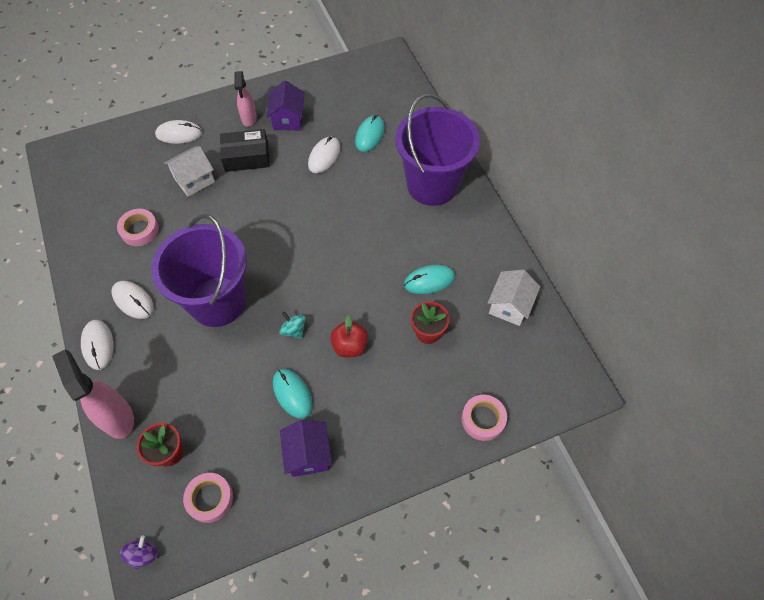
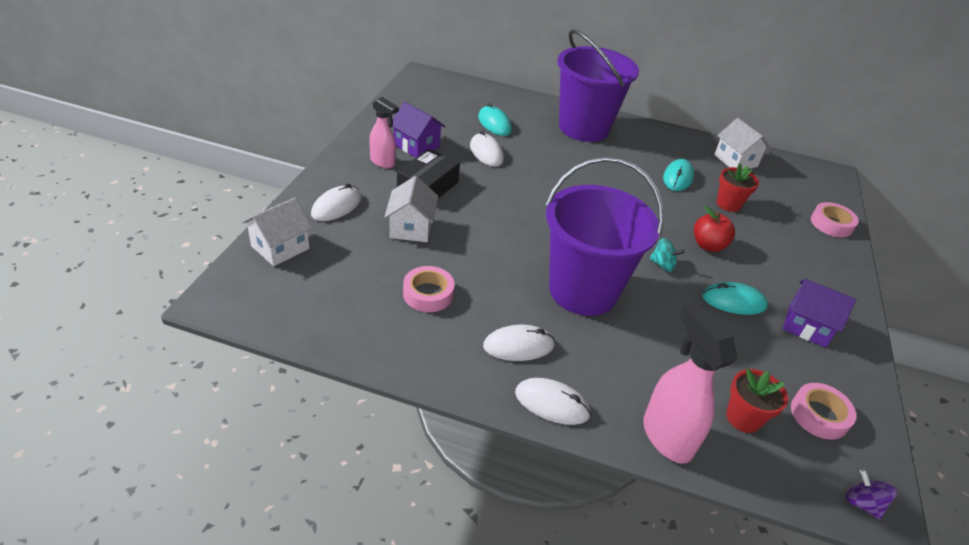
camera: 55 degrees left, 20 degrees down
(117, 141) = (280, 247): none -> white house
(117, 417) = (666, 436): pink spray bottle -> pink spray bottle turned 60 degrees clockwise
(294, 330) = (662, 265): turquoise spinning top -> turquoise spinning top turned 150 degrees counterclockwise

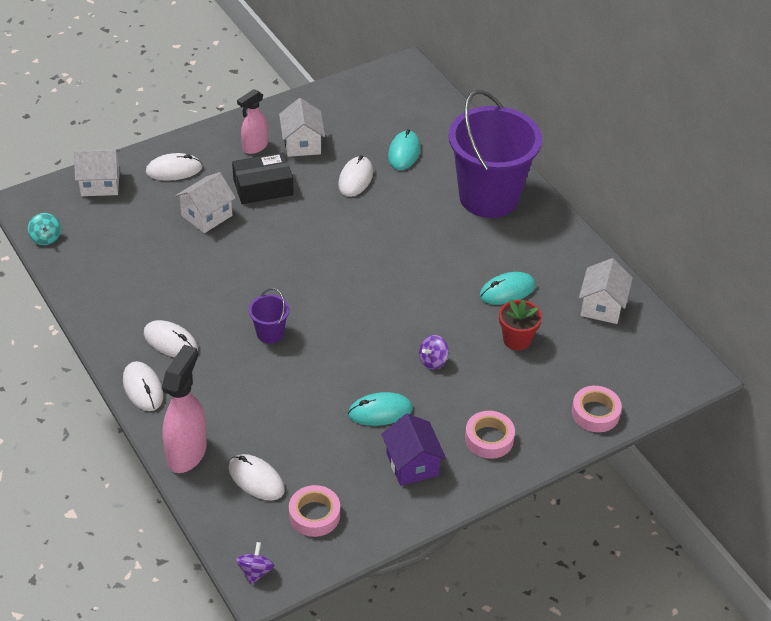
camera: 45 degrees right, 5 degrees up
(383, 162) = (254, 147): pink spray bottle -> pink spray bottle turned 60 degrees clockwise
(416, 146) = (302, 144): purple house -> white house
(428, 294) = (156, 272): pink tape -> pink tape (489, 439)
(583, 291) = (270, 333): purple bucket -> purple bucket, size x0.41
(662, 265) = (365, 352): turquoise spinning top -> turquoise spinning top (46, 238)
(708, 245) = (433, 361): red apple -> purple spinning top
(733, 301) = (380, 411): turquoise mouse -> turquoise mouse turned 60 degrees counterclockwise
(743, 418) = (256, 479): red flower pot -> white mouse

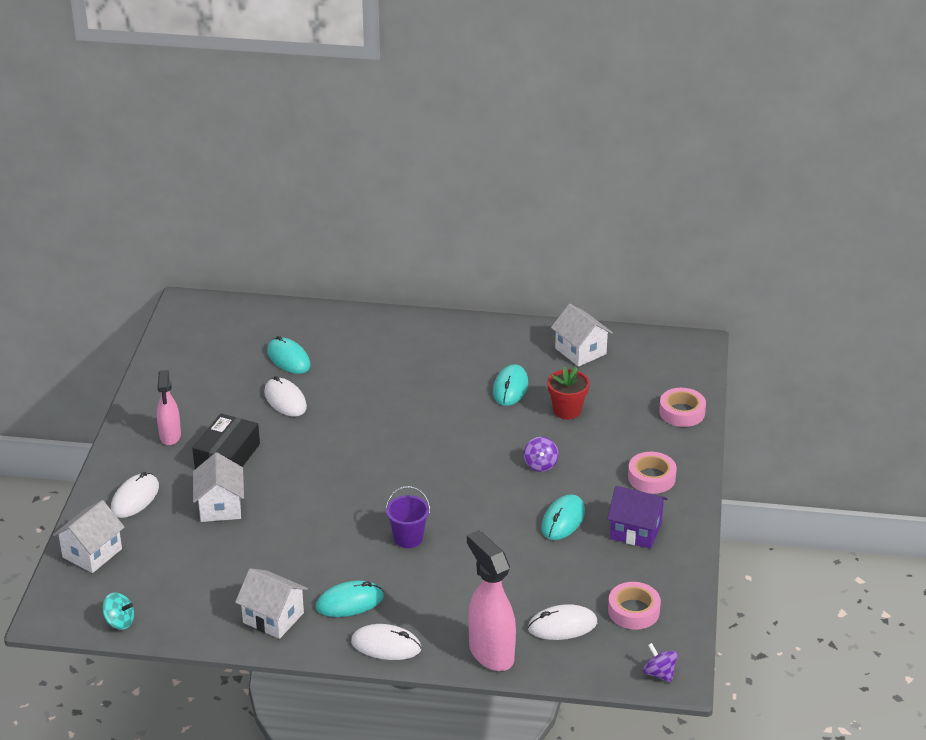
camera: 50 degrees left, 10 degrees down
(170, 341) = (349, 602): white mouse -> turquoise mouse
(302, 144) = (203, 408): white house -> white house (273, 618)
(489, 197) = (397, 342): purple bucket -> none

